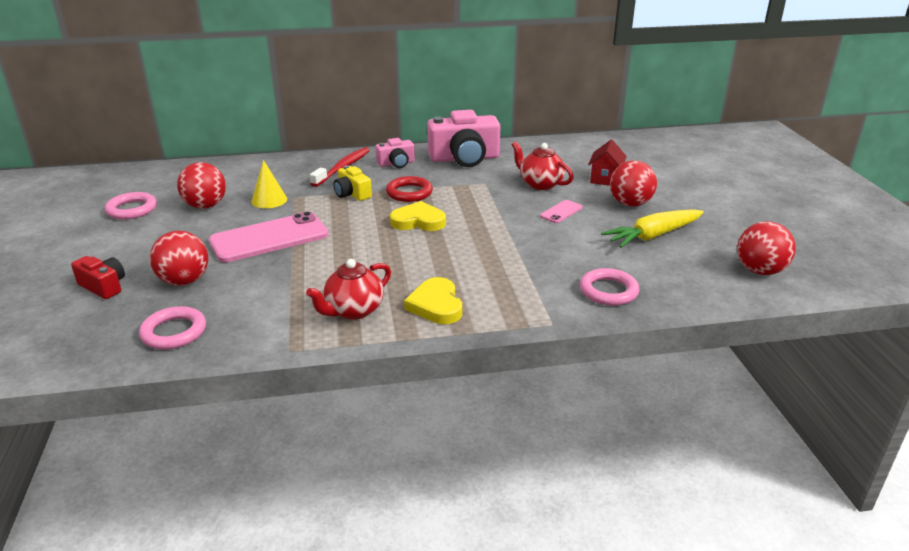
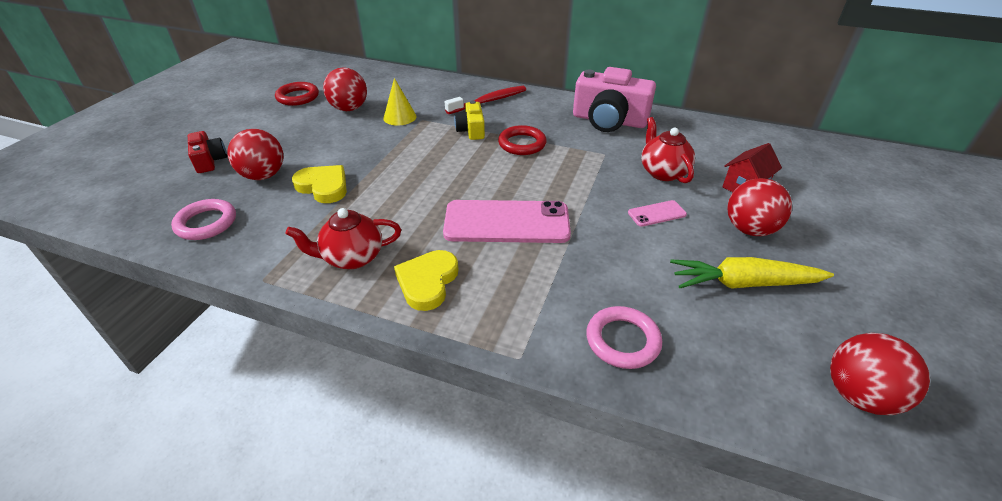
camera: 30 degrees right, 10 degrees up
(132, 209) = (298, 97): pink ring -> red ring
(269, 238) = (363, 154): pink phone -> pink phone (507, 222)
(396, 163) = (539, 109): pink camera -> none
(418, 221) = (501, 178): yellow heart -> yellow heart (323, 186)

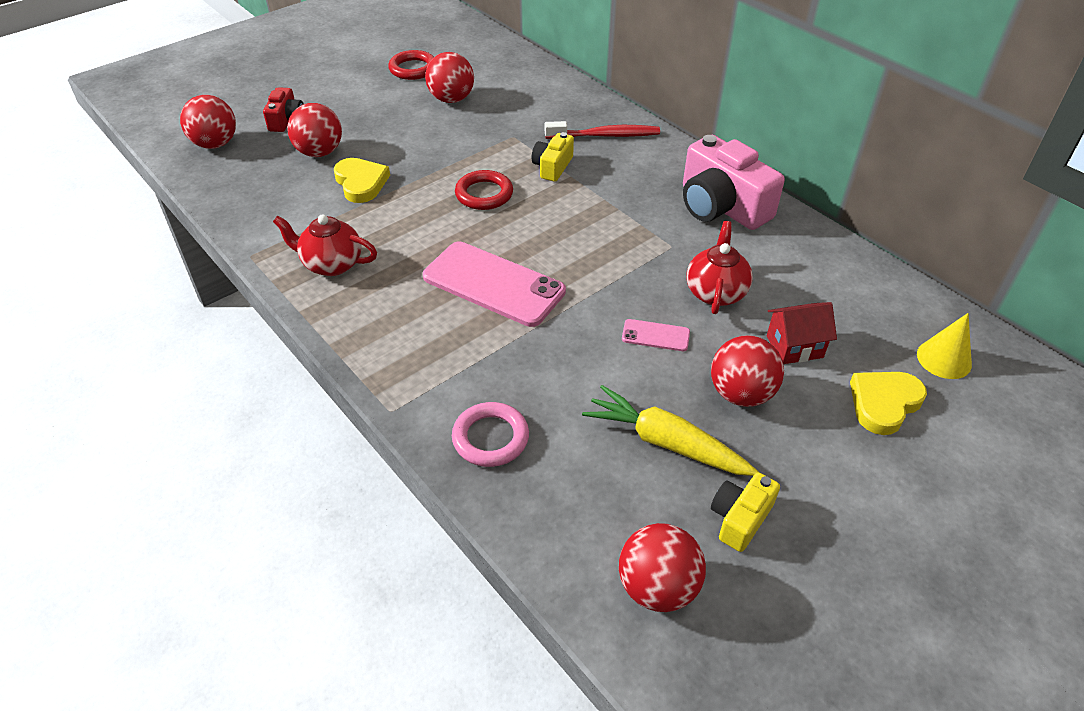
camera: 30 degrees right, 5 degrees up
(147, 199) = (215, 144): none -> red ball
(206, 223) = (244, 185): pink ring -> none
(400, 117) = (493, 126): yellow cone -> yellow cone (944, 359)
(427, 282) = (374, 313): yellow heart -> yellow heart (884, 403)
(522, 144) = (591, 202): red ring -> red ring (484, 194)
(845, 313) = (740, 518): none -> yellow camera

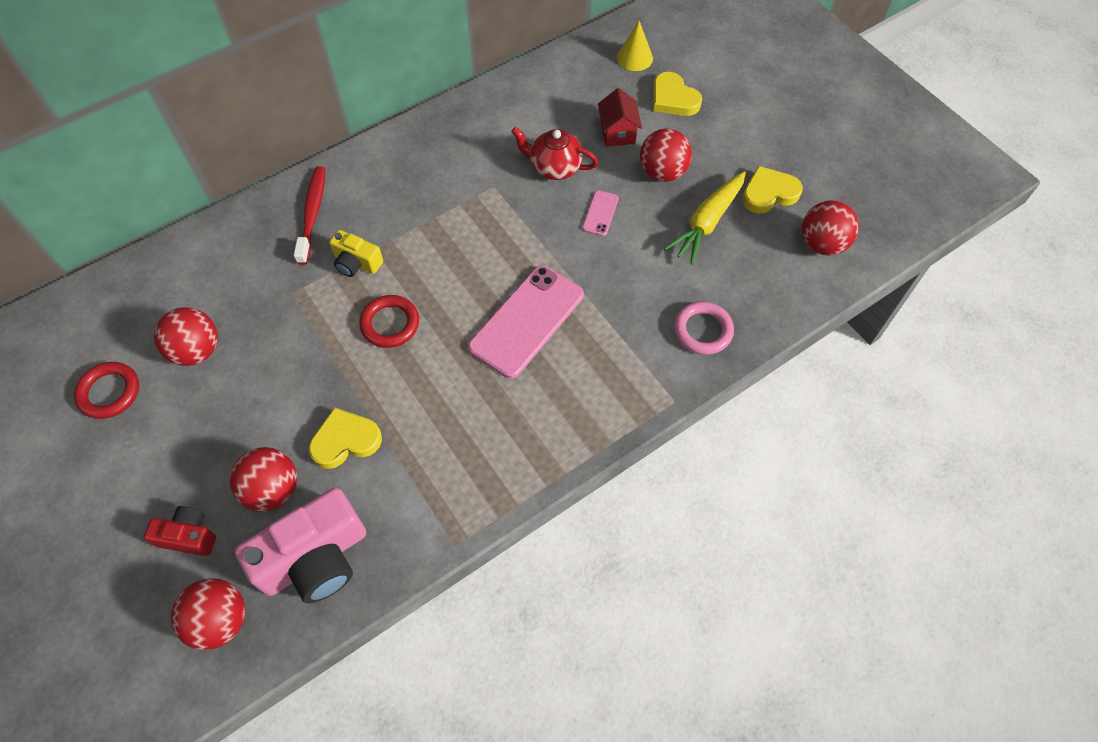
camera: 85 degrees left, 15 degrees up
(331, 264) = (480, 461): red teapot -> none
(721, 206) = (445, 144): pink camera -> pink camera (315, 558)
(740, 518) = (769, 193): yellow camera -> yellow heart

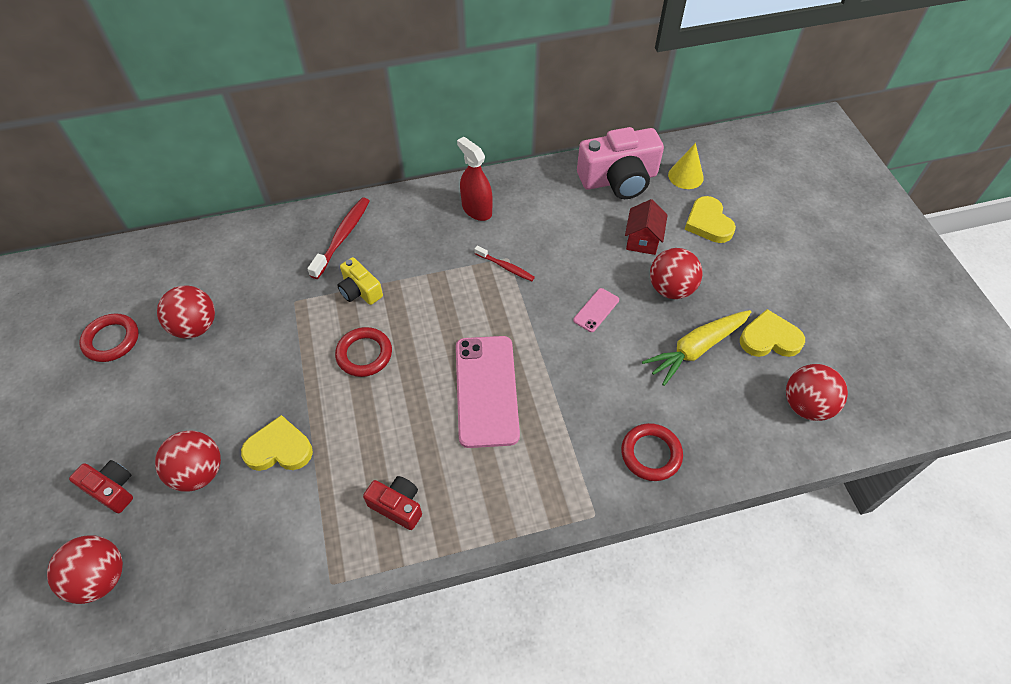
camera: 20 degrees right, 5 degrees down
(315, 558) = (204, 550): pink camera -> pink camera (619, 179)
(441, 147) = (476, 210): none -> red spray bottle
(487, 454) = (397, 506): none -> red camera
(495, 197) = (505, 267): none -> red toothbrush
(526, 321) = (486, 390): pink phone -> pink phone turned 60 degrees counterclockwise
(554, 167) = (570, 256): red teapot -> none
(702, 330) = (651, 454): pink ring -> red ring

